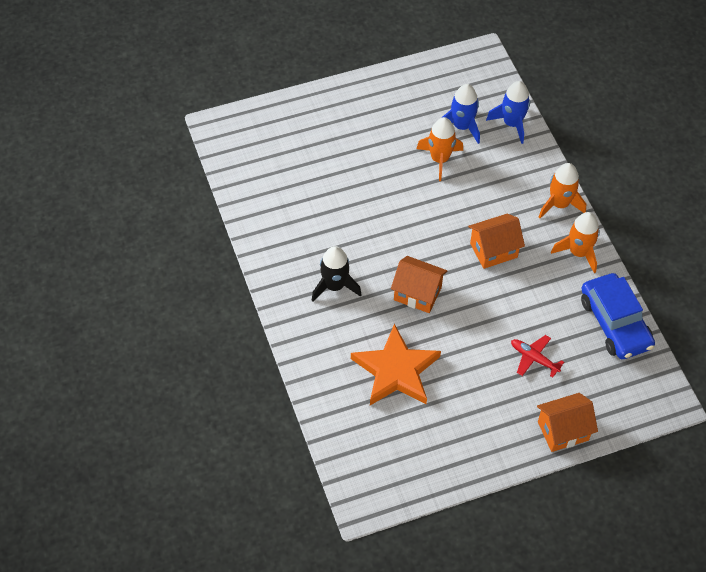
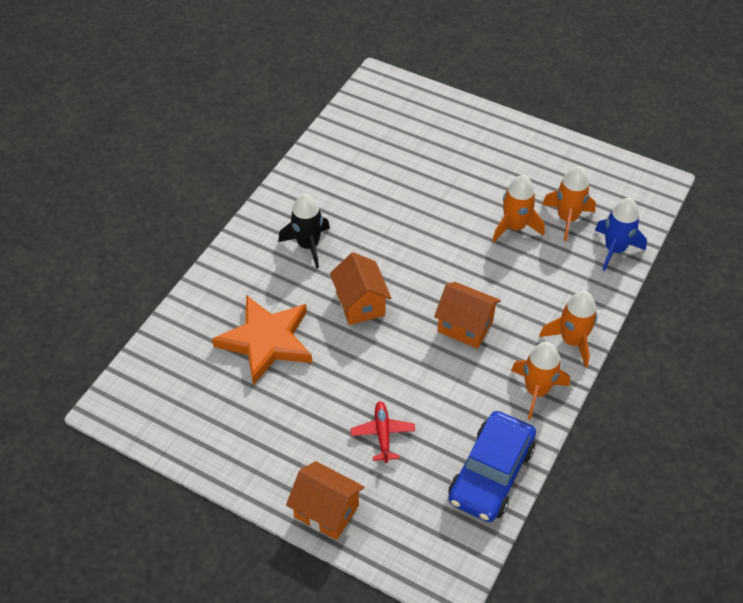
camera: 50 degrees right, 5 degrees down
(461, 126) = (567, 218): blue rocket -> orange rocket

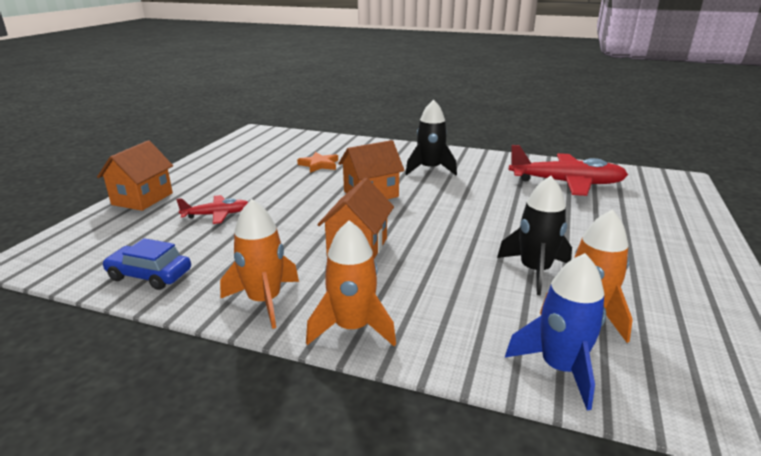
camera: 80 degrees right, 25 degrees down
(266, 341) = (319, 165): orange star -> orange star, size x0.49
(369, 154) = (566, 183): none -> red plane
(491, 473) = (149, 275): blue car -> blue car, size x0.61
(515, 227) = (535, 271): orange rocket -> black rocket

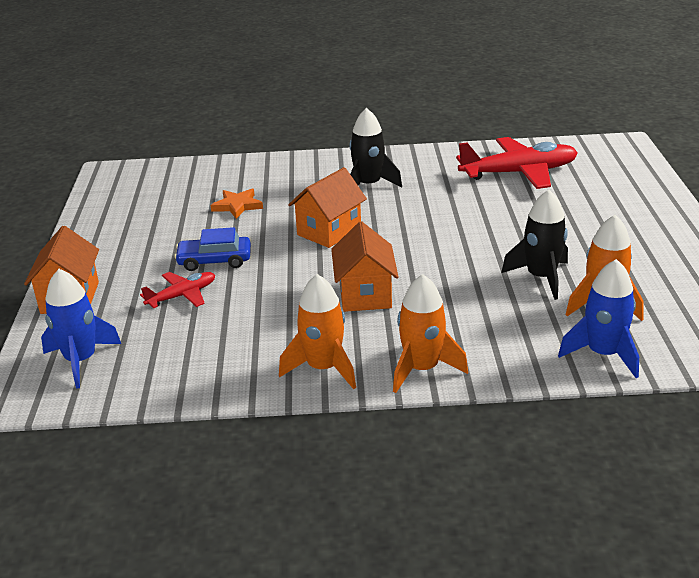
camera: 20 degrees left, 5 degrees up
(95, 243) = (81, 360): none -> blue rocket
(149, 275) = (183, 375): blue car -> blue car (214, 261)

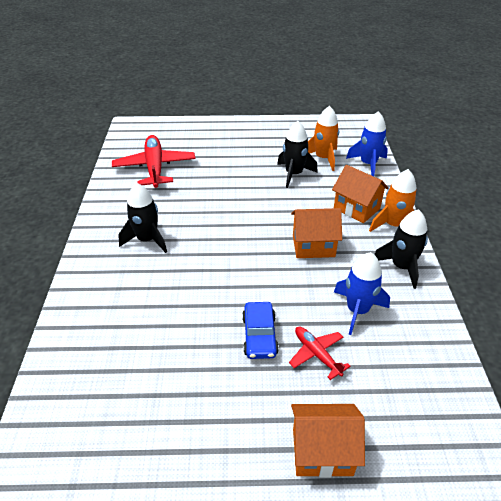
camera: 90 degrees left, 10 degrees up
(81, 360) = (422, 419): blue rocket -> blue rocket (357, 310)
(237, 206) = (158, 325): orange star -> none
(323, 368) = (401, 267): orange rocket -> black rocket
(329, 231) = (220, 263): orange house -> orange house (356, 208)

